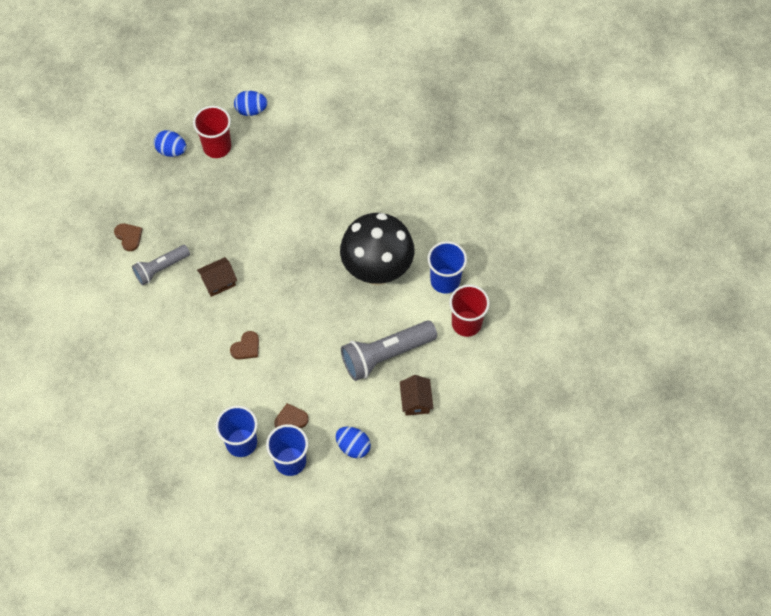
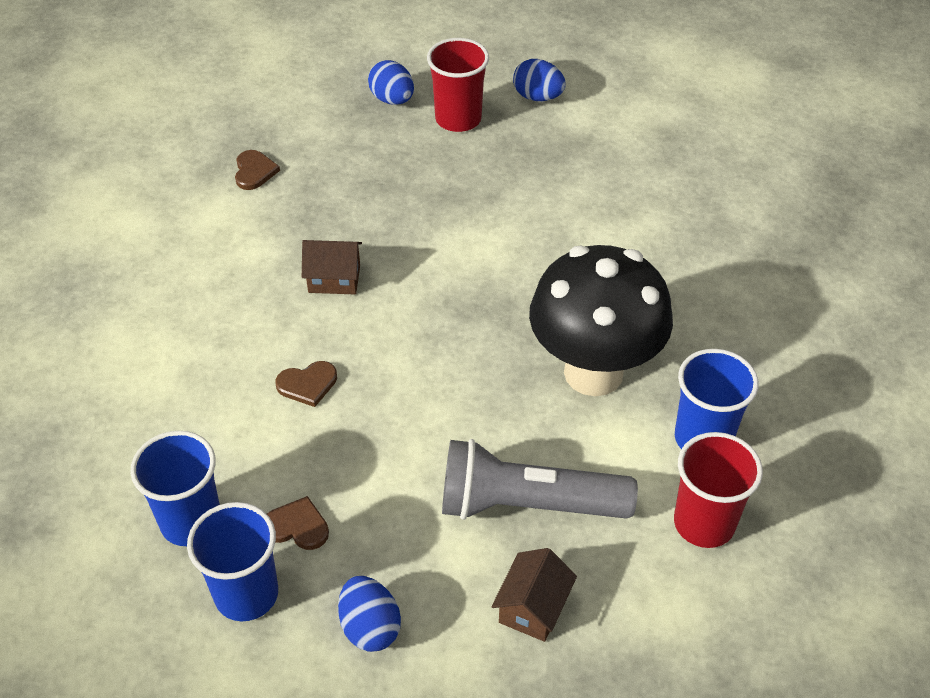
camera: 30 degrees right, 15 degrees down
(160, 268) = (266, 226): grey flashlight -> none

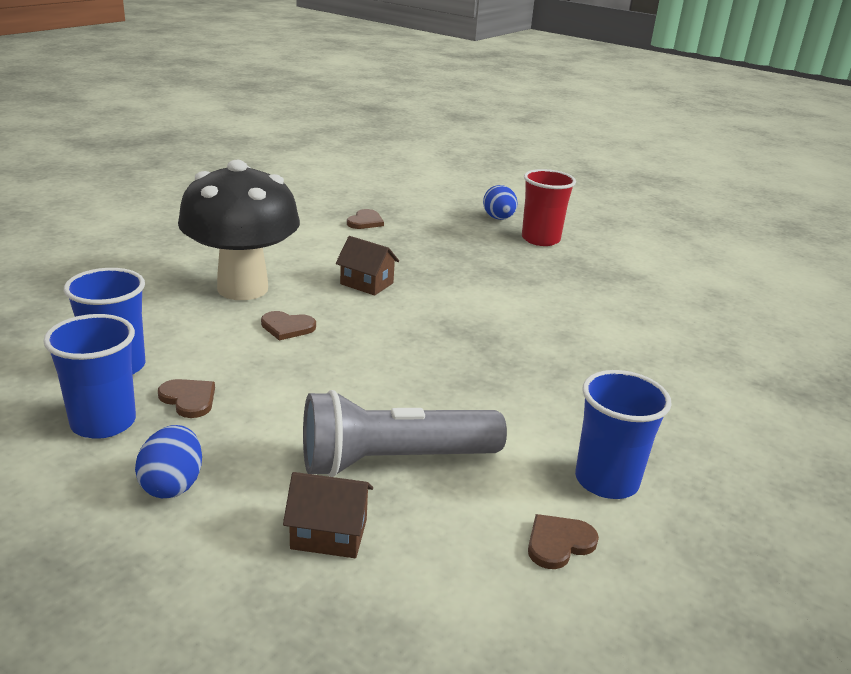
camera: 25 degrees right, 20 degrees down
(527, 504) = (393, 460): grey flashlight -> grey flashlight turned 45 degrees counterclockwise
(533, 608) = (329, 534): brown house -> brown house turned 45 degrees clockwise
(537, 97) = (615, 246): blue egg -> none
(593, 372) = (532, 400): black mushroom -> black mushroom (243, 288)
(704, 523) = (558, 543): red cup -> brown heart

